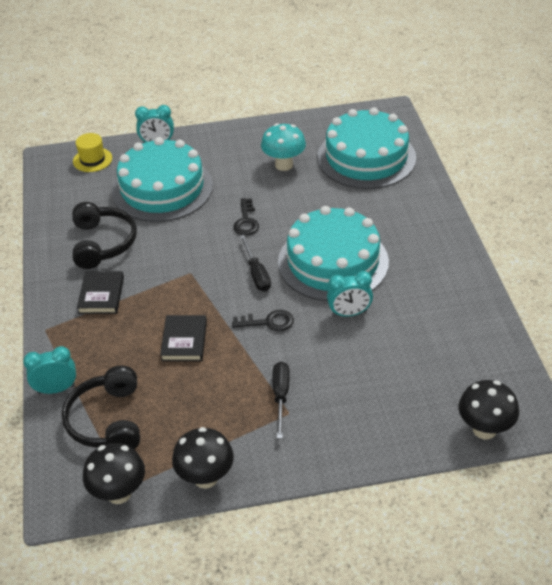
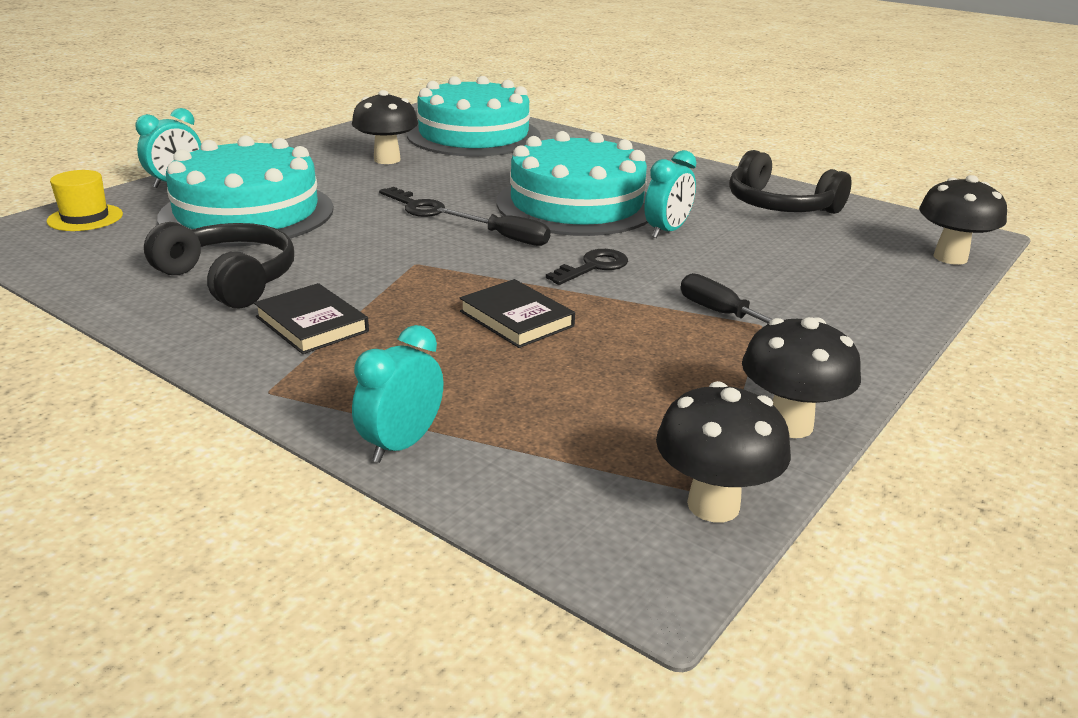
camera: 45 degrees left, 15 degrees down
(107, 420) = (548, 438): black headphones -> black headphones (779, 206)
(284, 165) = (387, 160): turquoise mushroom -> black mushroom

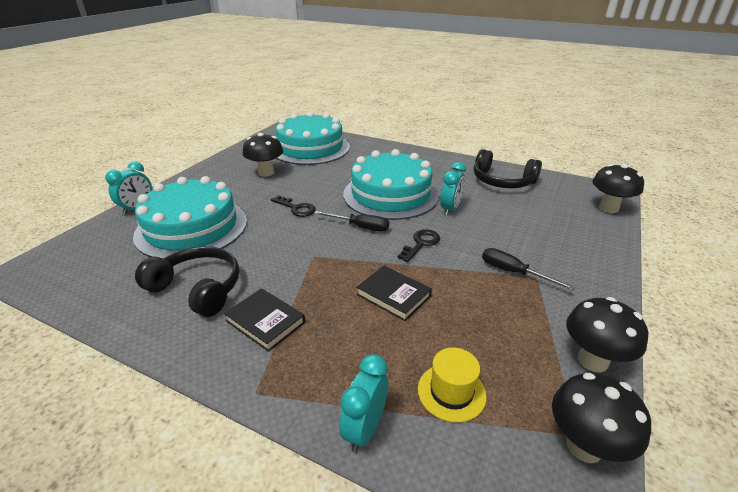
camera: 10 degrees left, 5 degrees up
(85, 218) = (82, 247): yellow hat -> yellow hat (451, 392)

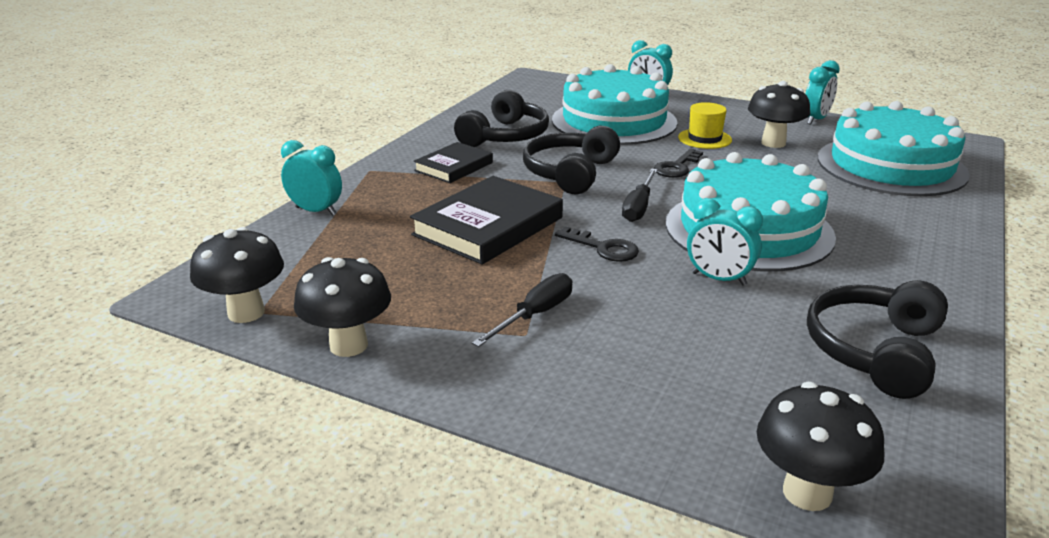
camera: 90 degrees right, 5 degrees down
(232, 156) = (815, 120): none -> turquoise clock
(296, 253) = (570, 173): none -> black headphones
(393, 295) = (488, 226): black book -> black book, size x1.68
(451, 392) = (337, 250): yellow hat -> yellow hat (704, 139)

